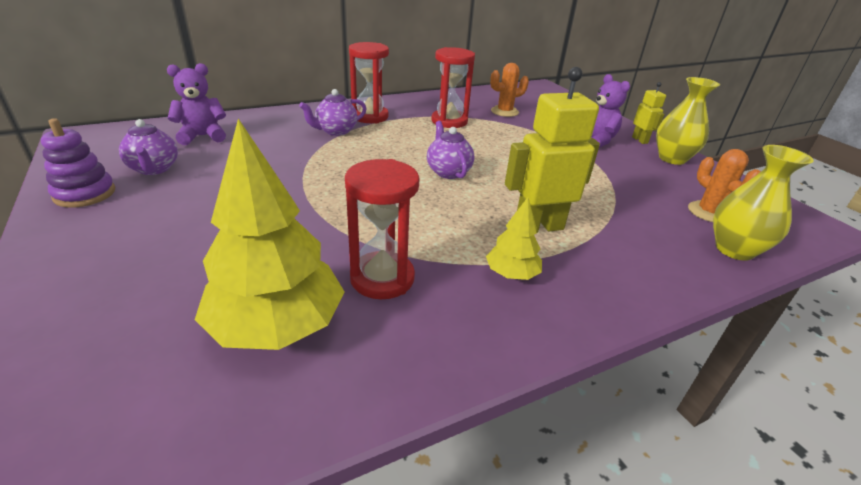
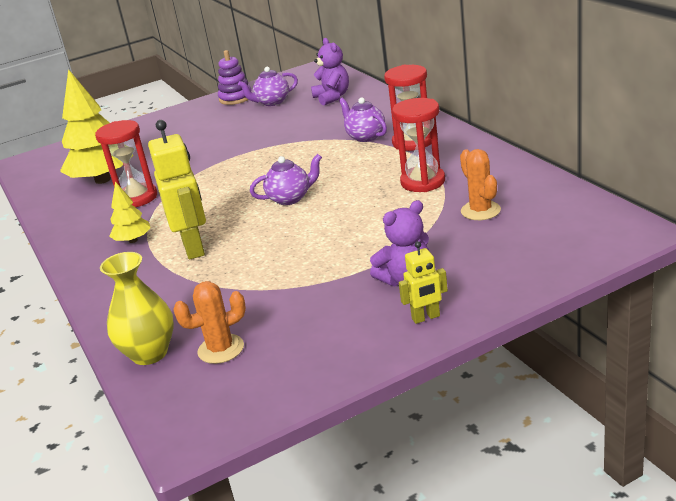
camera: 95 degrees right, 5 degrees down
(672, 159) = (366, 340): yellow vase -> none

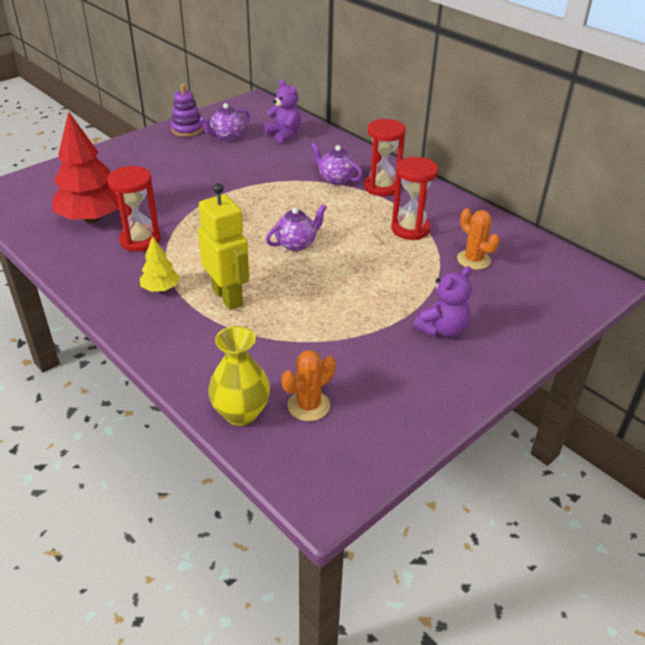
camera: 20 degrees left, 10 degrees up
(103, 180) = (92, 218): yellow tree -> red tree
(426, 317) = (476, 367): yellow robot -> none

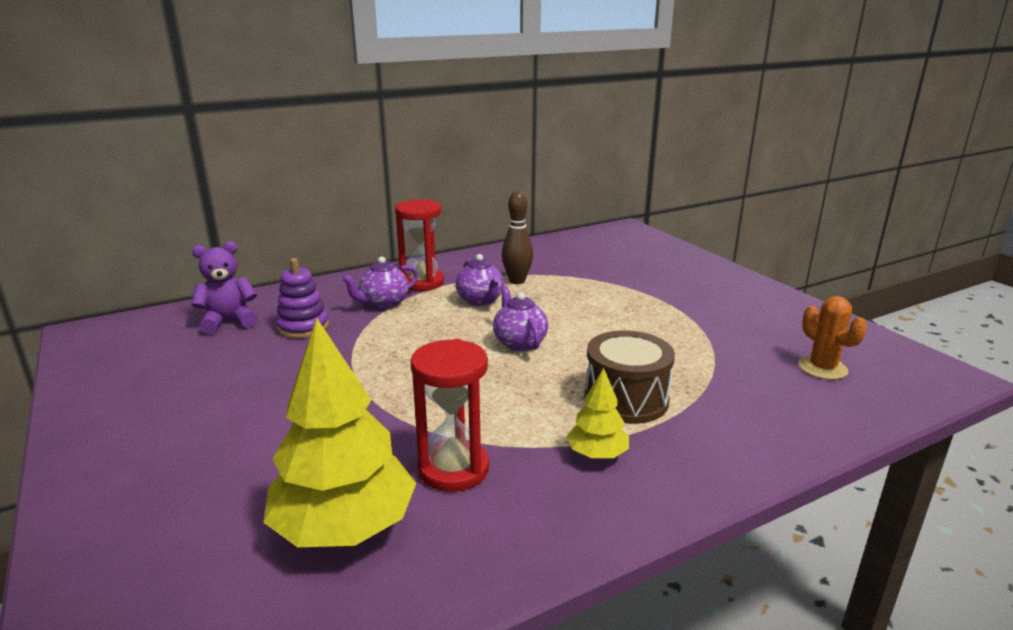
camera: 75 degrees left, 15 degrees down
(92, 218) = (344, 527): red tree -> yellow tree
(187, 129) = (107, 399): purple stacking toy -> purple stacking toy (303, 327)
(227, 136) = (180, 365): purple teapot -> purple teapot (480, 301)
(228, 297) = (626, 399): yellow robot -> brown drum
(241, 413) = (849, 409): yellow vase -> none
(410, 229) = (517, 281): red hourglass -> brown bowling pin
(442, 329) = (691, 292): purple teddy bear -> none
(473, 260) = (582, 264): orange cactus -> none

